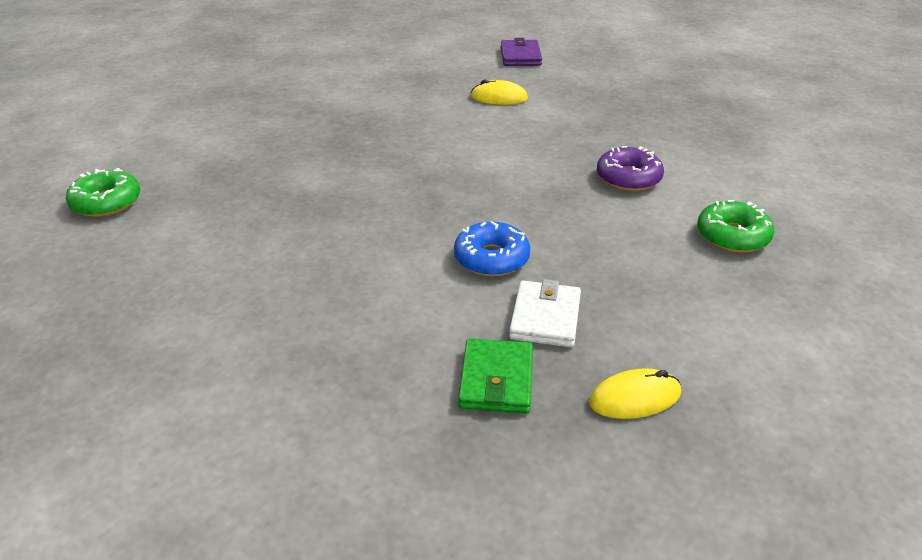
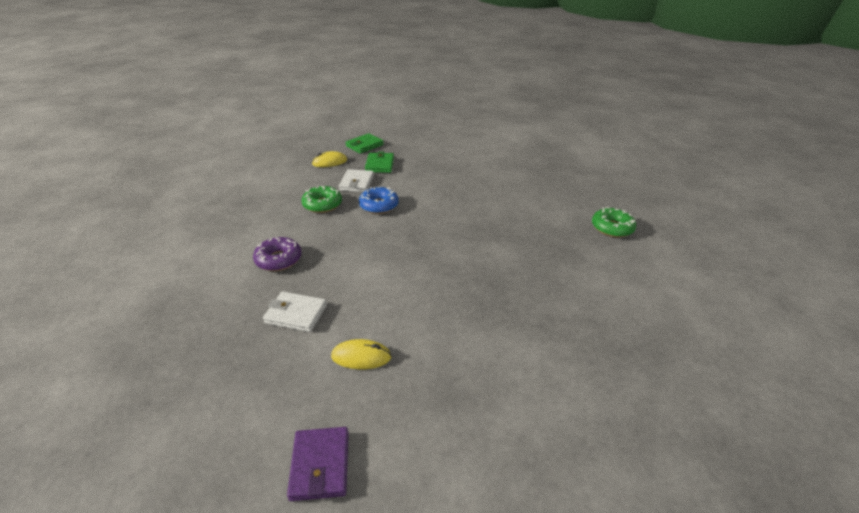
camera: 175 degrees right, 0 degrees up
(551, 480) = (364, 145): none -> green wallet
(575, 126) = (296, 314): none -> white wallet
(732, 236) = (240, 222): green donut -> green donut (322, 204)

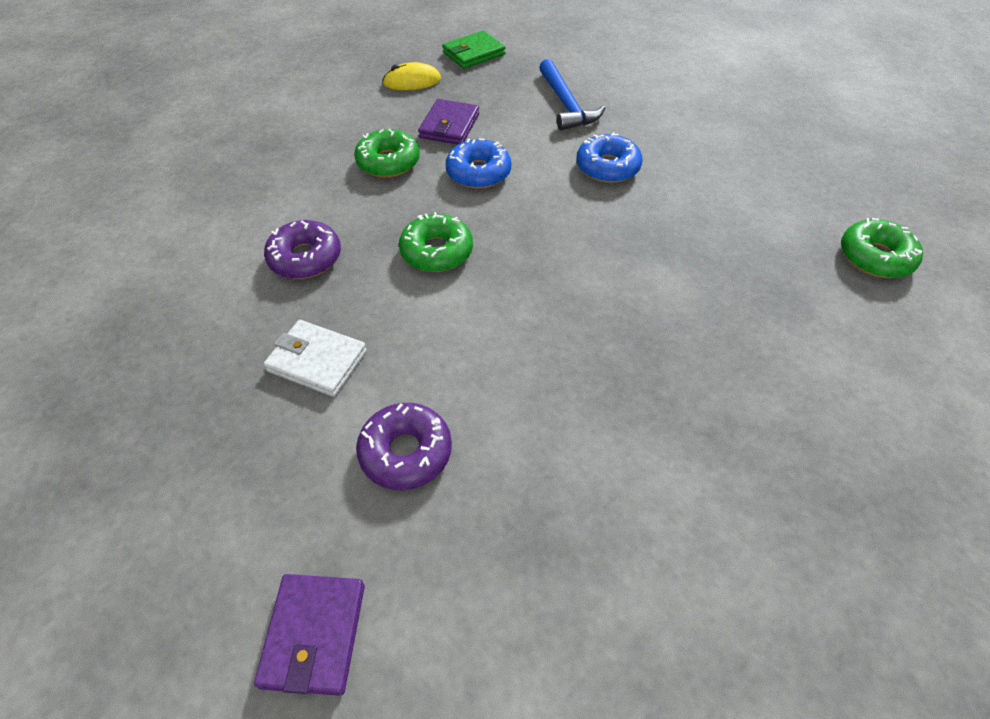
camera: 10 degrees right, 15 degrees up
(356, 183) = (449, 126): white wallet -> purple wallet
(361, 248) = (437, 252): none -> green donut
(361, 357) = (406, 452): yellow mouse -> purple donut
(380, 165) = (492, 93): green wallet -> none
(424, 167) = (566, 104): none -> blue hammer
(454, 197) = (607, 167): none -> blue donut

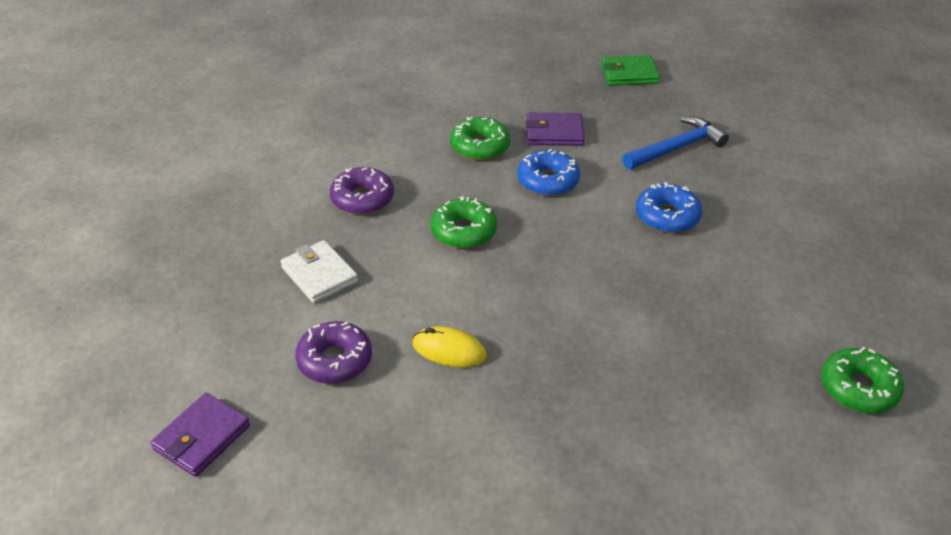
camera: 30 degrees right, 10 degrees down
(412, 81) = (553, 83): yellow mouse -> yellow mouse (449, 350)
(449, 126) = (554, 133): purple wallet -> purple wallet turned 45 degrees clockwise
(566, 104) = (677, 148): blue hammer -> blue hammer turned 135 degrees counterclockwise

